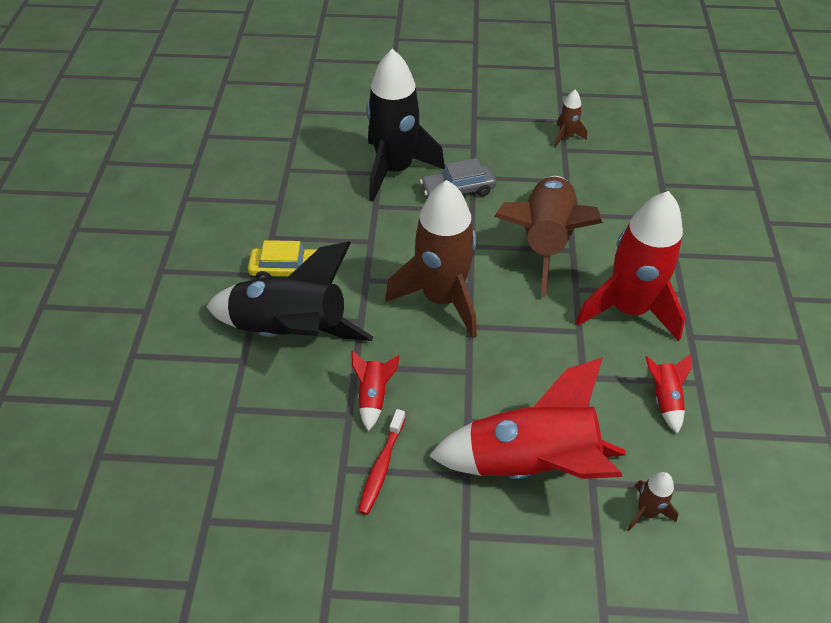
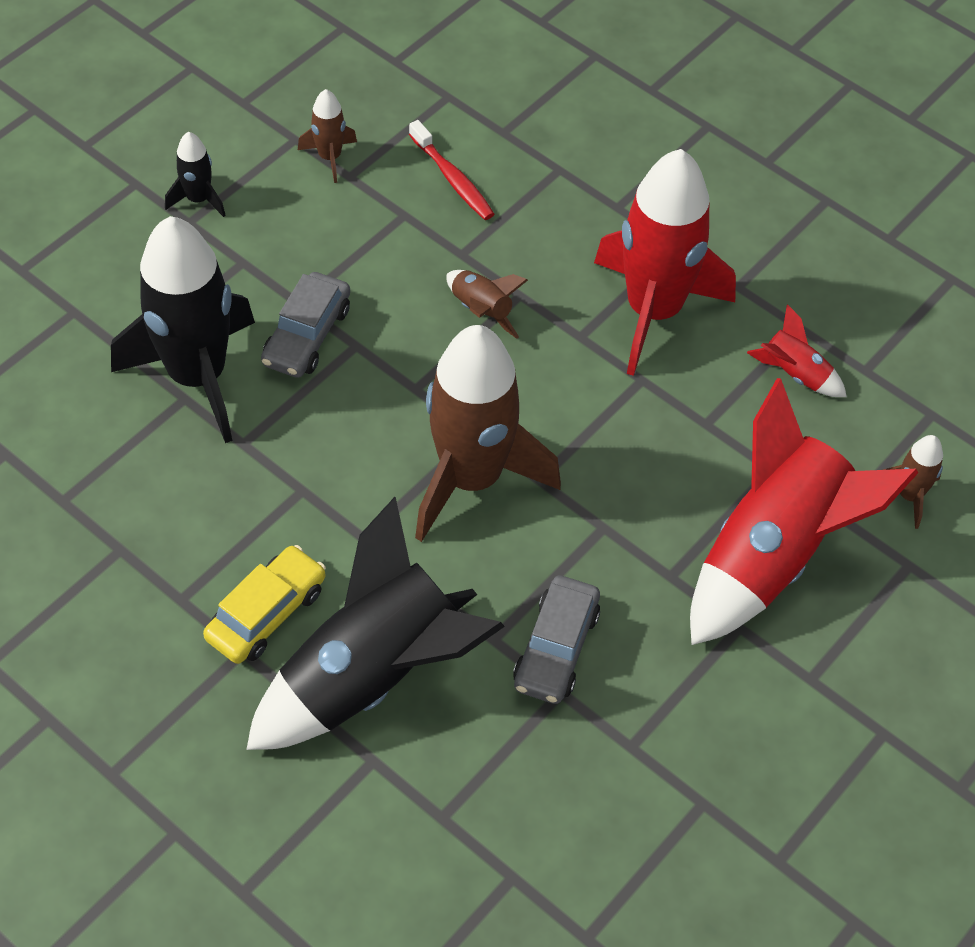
camera: 55 degrees left, 5 degrees up
(373, 396) = (556, 648): red rocket -> grey car
(381, 467) = (661, 704): red toothbrush -> red toothbrush (453, 179)
(489, 113) = (198, 199): none -> black rocket
(545, 241) = (481, 311): brown rocket -> brown rocket, size x0.43

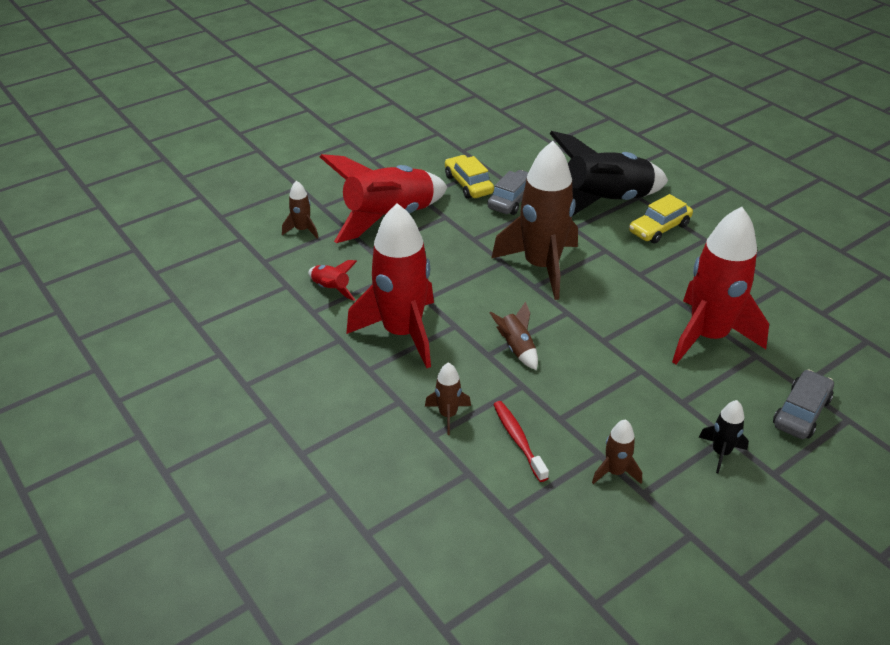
camera: 165 degrees left, 15 degrees down
(197, 376) = (708, 336): black rocket -> red rocket
(307, 335) = (636, 349): grey car -> grey car (801, 412)
(549, 197) = (448, 415): none -> brown rocket
(655, 682) = (468, 184): none -> yellow car

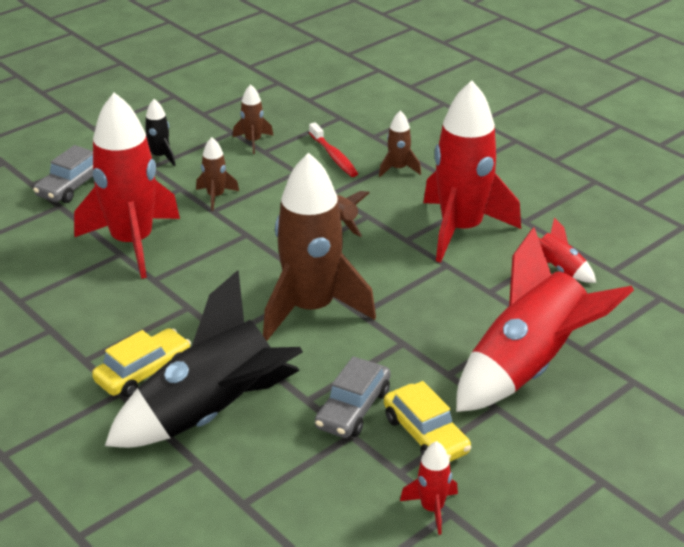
camera: 175 degrees right, 5 degrees down
(302, 230) = (638, 341): brown rocket -> brown rocket (215, 196)
(472, 152) = (432, 509): none -> red rocket

